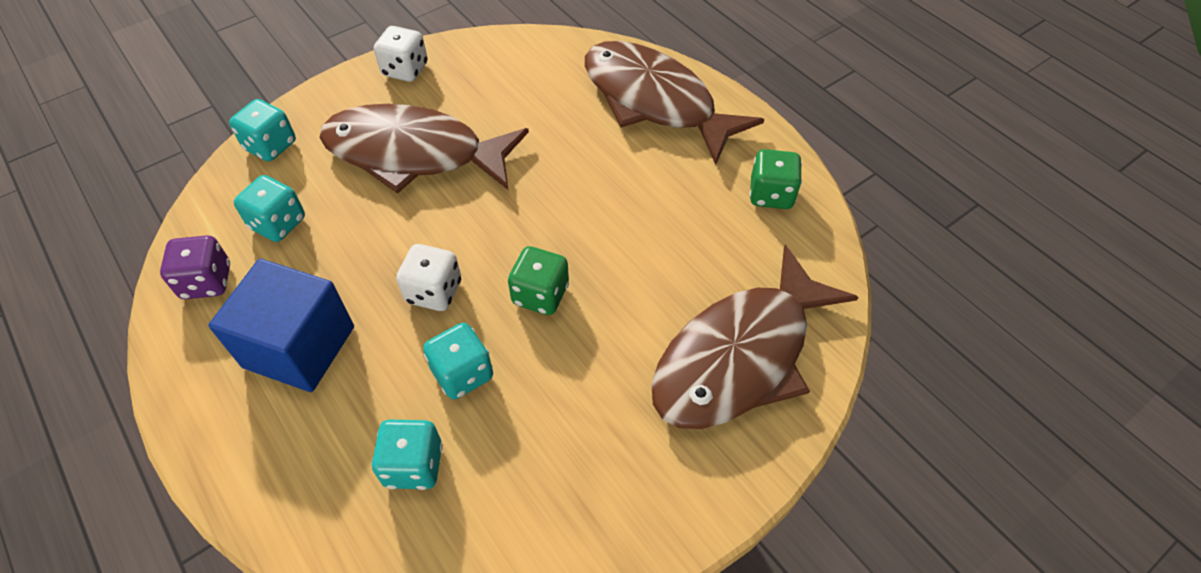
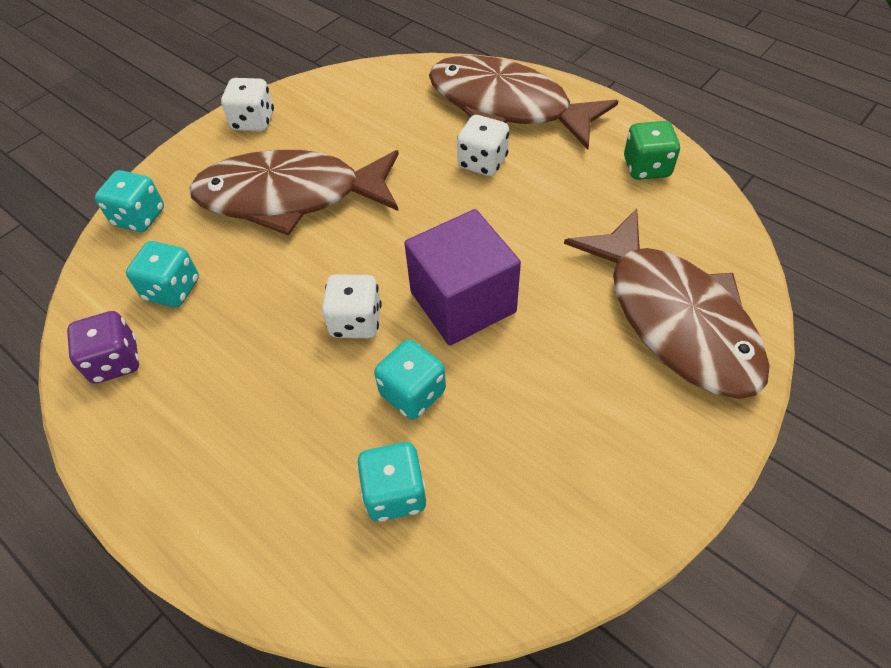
camera: 10 degrees left, 0 degrees up
(299, 347) = (235, 404): blue cube -> none
(540, 295) = (463, 302): green dice -> purple cube
(609, 156) = (482, 162): none -> white dice
(739, 356) = (674, 318): brown fish -> brown fish turned 60 degrees counterclockwise

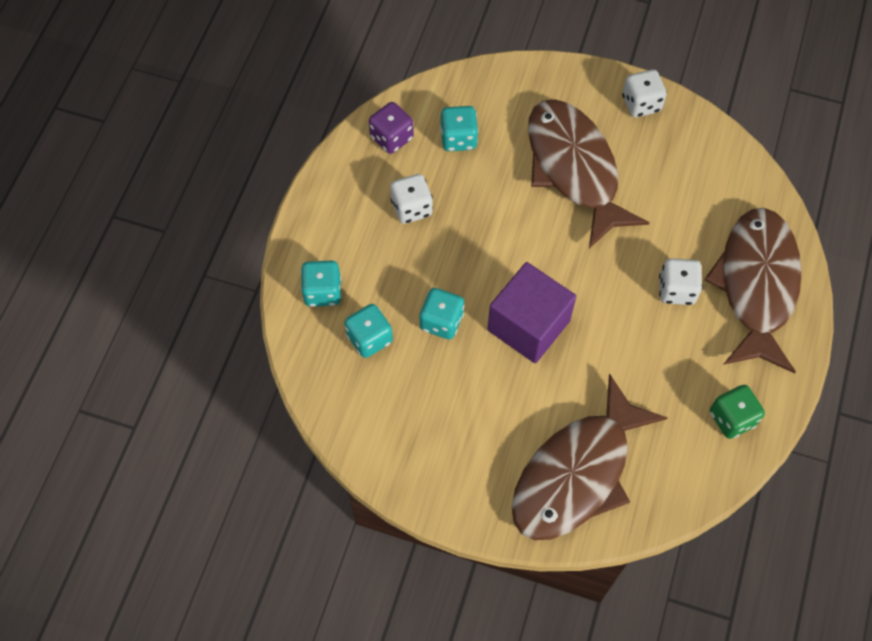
camera: 65 degrees right, 10 degrees up
(139, 217) = (509, 82): turquoise dice -> turquoise dice (323, 292)
(356, 321) = (482, 263): white dice -> white dice (411, 208)

